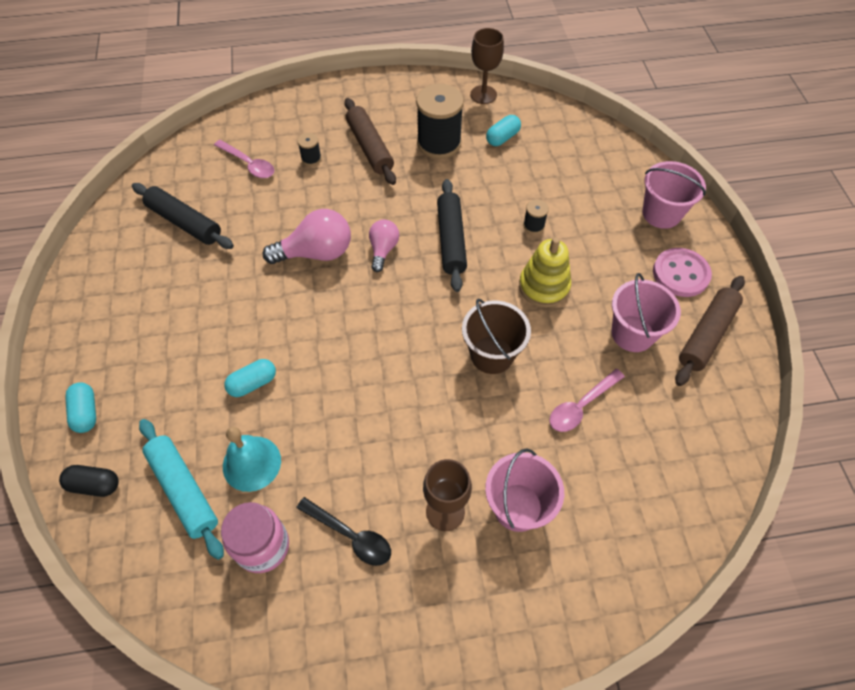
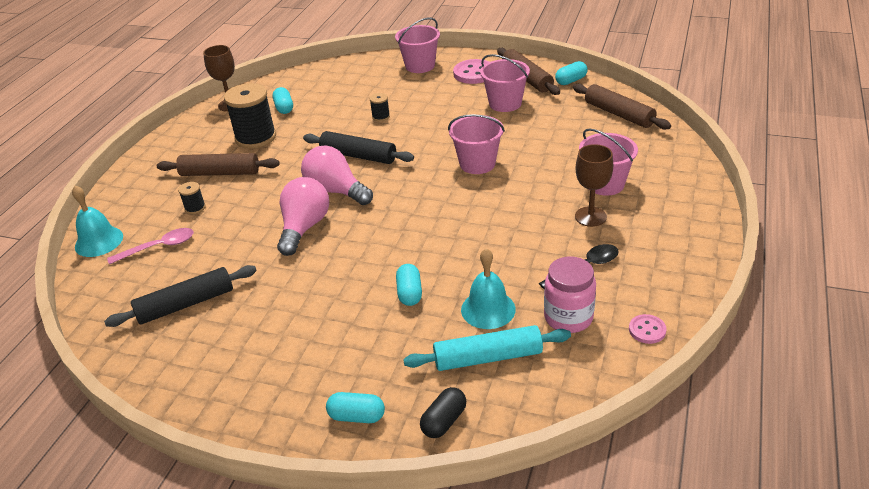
camera: 60 degrees left, 20 degrees down
(241, 122) = (99, 241): none -> turquoise bell
(268, 637) = (647, 330): none -> pink button
(383, 250) = (336, 191): pink light bulb -> pink light bulb, size x1.65
(492, 355) = (477, 164): brown bucket -> pink bucket
(543, 286) = (438, 127): yellow stacking toy -> none
(581, 406) = (545, 138): pink spoon -> none
(686, 473) = (619, 114): none -> brown rolling pin
(734, 387) = (571, 81): none -> turquoise capsule

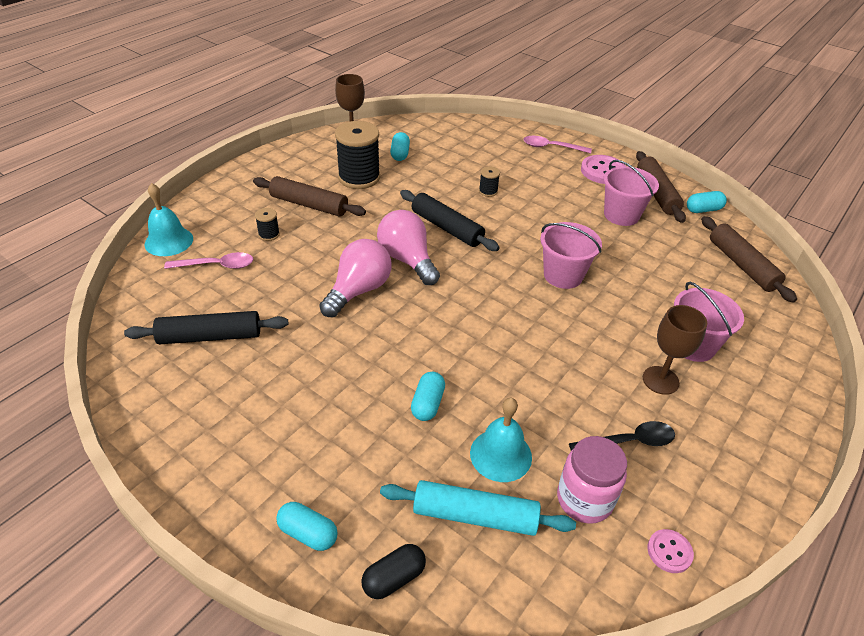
camera: 15 degrees right, 5 degrees up
(420, 66) = (551, 147): pink bucket -> pink spoon

